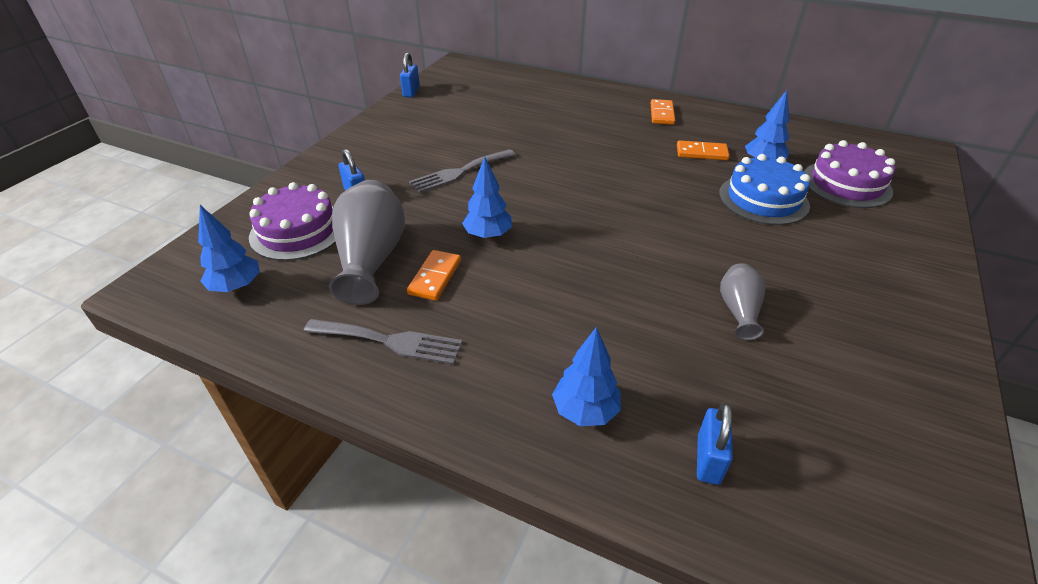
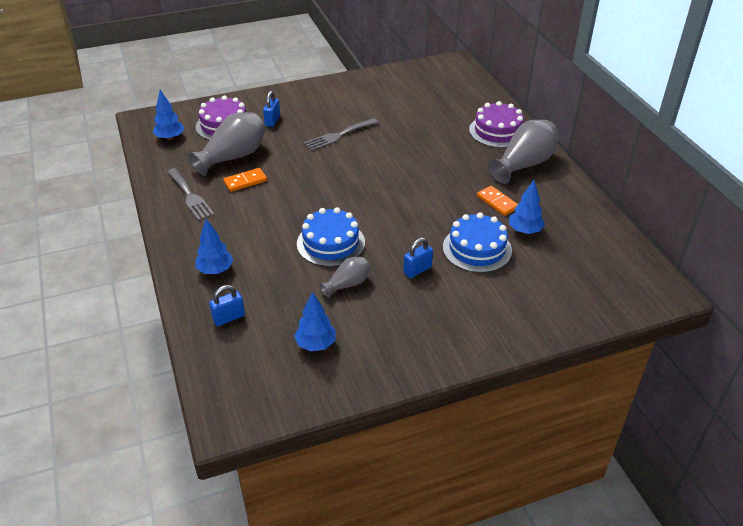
camera: 45 degrees right, 0 degrees up
(411, 92) = (393, 70): blue padlock -> blue padlock (417, 270)
(459, 172) = (338, 135): grey fork -> grey fork turned 45 degrees counterclockwise
(488, 235) = (297, 177): blue tree -> blue tree (316, 344)
(645, 280) = (331, 243): none -> blue cake
(662, 114) = (524, 164): orange domino -> grey vase
(846, 184) = (553, 275): purple cake -> purple cake (497, 131)

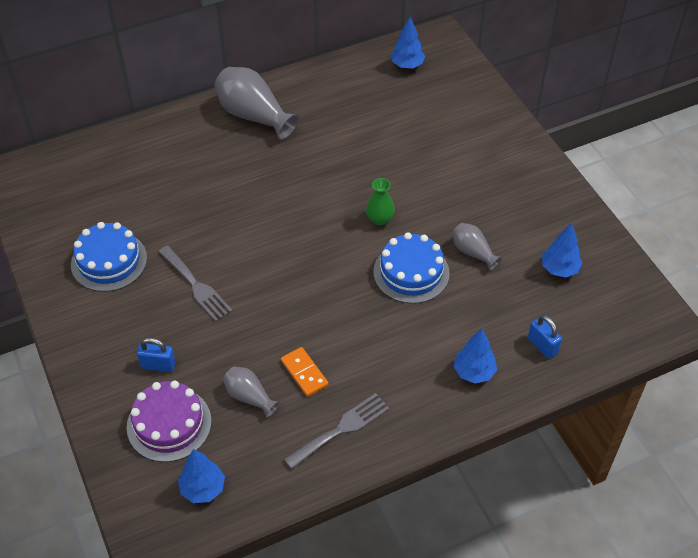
camera: 95 degrees left, 10 degrees up
(233, 157) = (249, 397): grey vase -> grey vase, size x0.55
(395, 229) = (380, 219): none -> green vase
(417, 270) = (441, 199): blue padlock -> none
(477, 249) = (401, 155): blue cake -> blue cake (109, 261)
(497, 131) = (186, 135): purple cake -> none
(497, 202) = (324, 138): orange domino -> none
(524, 231) = (369, 120): blue tree -> blue tree (407, 65)

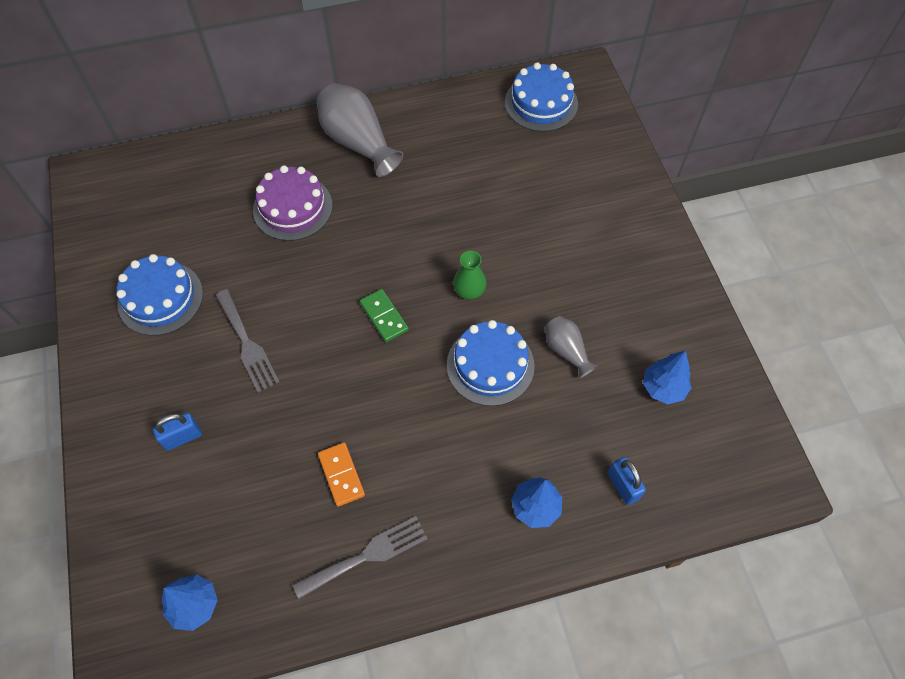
camera: 10 degrees right, 10 degrees up
(158, 365) = (182, 437): blue padlock -> blue padlock turned 45 degrees counterclockwise
(169, 424) = (177, 514): purple cake -> purple cake (293, 207)
(249, 397) = (273, 495): grey vase -> none
(311, 248) = (384, 317): none -> green domino
(407, 65) = (541, 103): blue tree -> blue cake

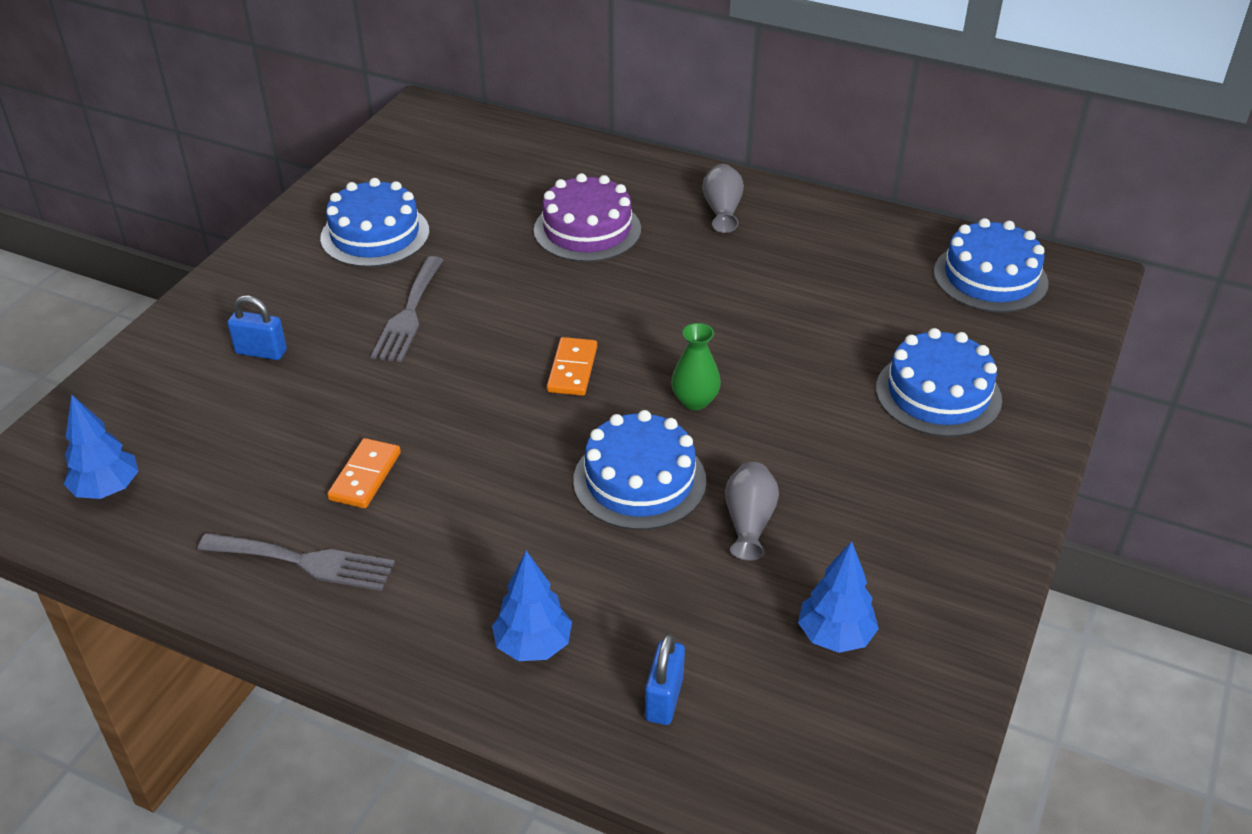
camera: 40 degrees right, 20 degrees down
(358, 142) = (722, 210): grey vase -> grey vase, size x0.55
(384, 317) = (572, 369): green domino -> orange domino
(582, 201) = (938, 394): none -> blue cake

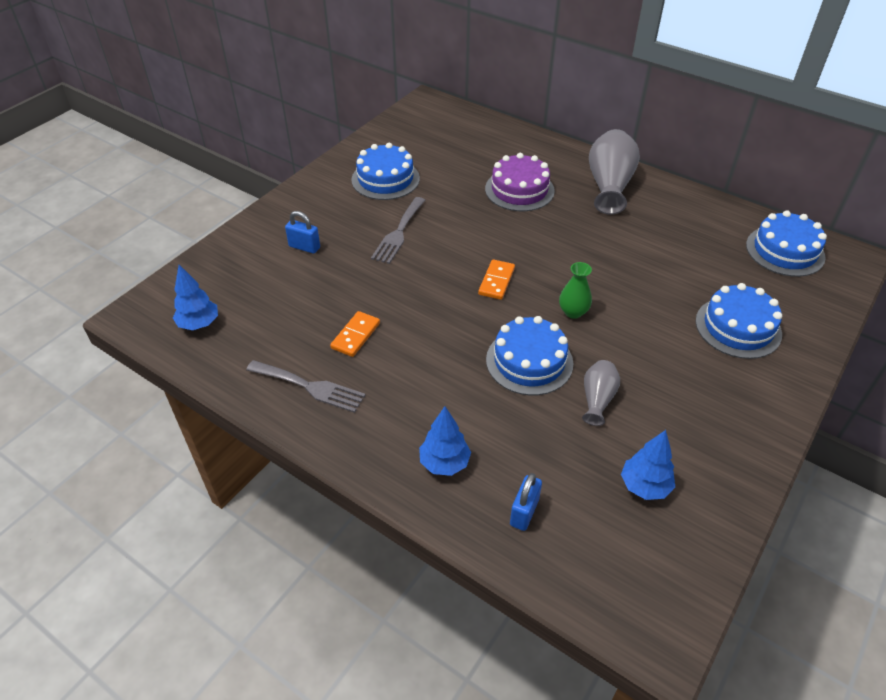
camera: 10 degrees right, 5 degrees up
(722, 210) = (609, 186): grey vase -> grey vase, size x1.83

